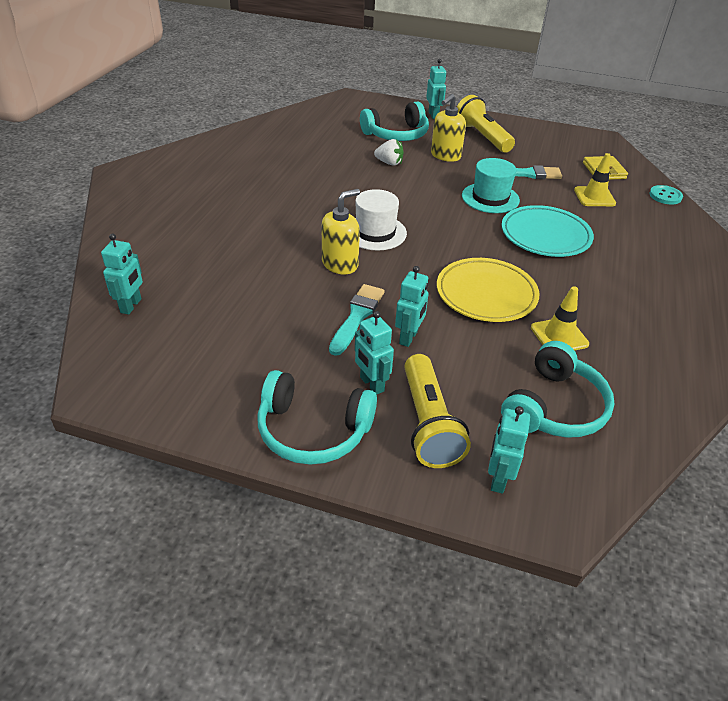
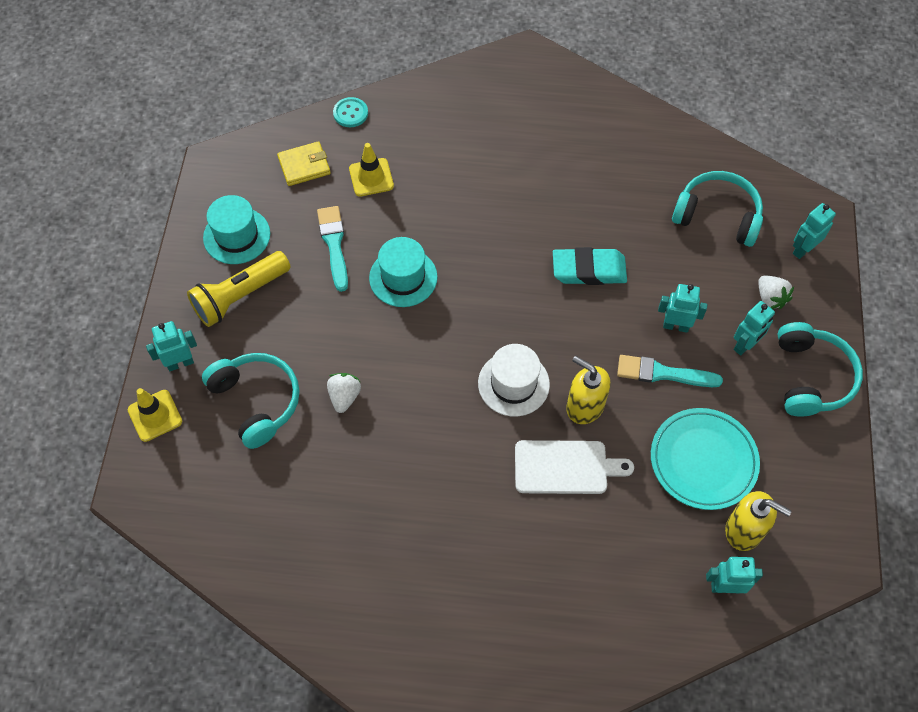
camera: 100 degrees left, 20 degrees up
(288, 244) = (565, 467): none -> white cutting board
(428, 423) = (770, 298): yellow flashlight -> white strawberry
(445, 156) = (307, 334): yellow soap dispenser -> yellow soap dispenser (744, 530)
(486, 294) = (589, 270): yellow plate -> turquoise eraser
(498, 479) = (803, 249): turquoise robot -> turquoise robot turned 135 degrees clockwise
(535, 140) = (236, 236): none -> turquoise hat
(545, 235) = (468, 223): turquoise plate -> turquoise plate (703, 461)
(559, 336) = (629, 212): yellow traffic cone -> yellow traffic cone (155, 416)

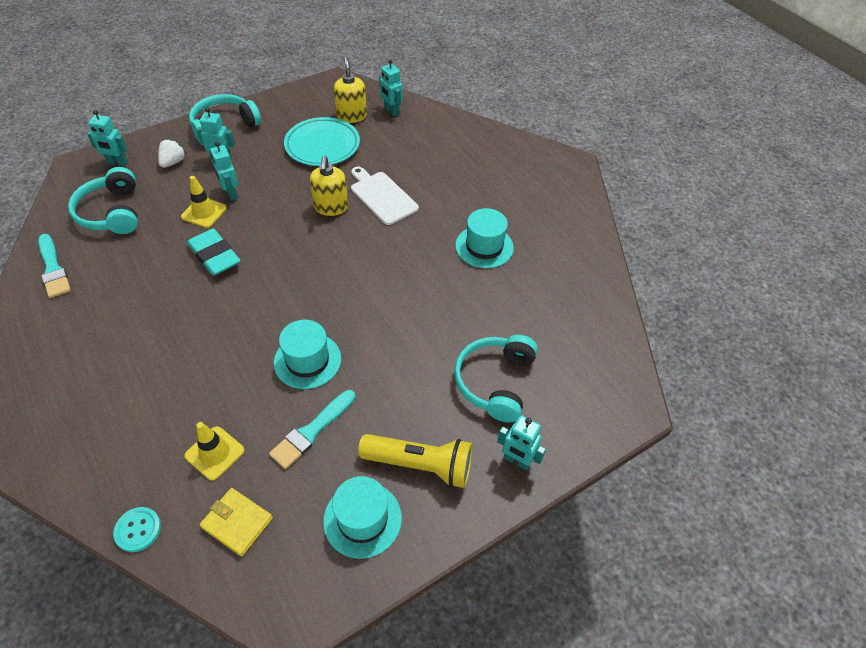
camera: 130 degrees left, 10 degrees down
(155, 416) = (572, 441): yellow traffic cone -> yellow traffic cone (204, 212)
(344, 397) = (440, 331): white strawberry -> none
(411, 516) = (484, 246): none -> turquoise hat
(513, 384) = (345, 248): white hat -> none
(663, 373) = (274, 184): turquoise brush -> turquoise brush (53, 268)

